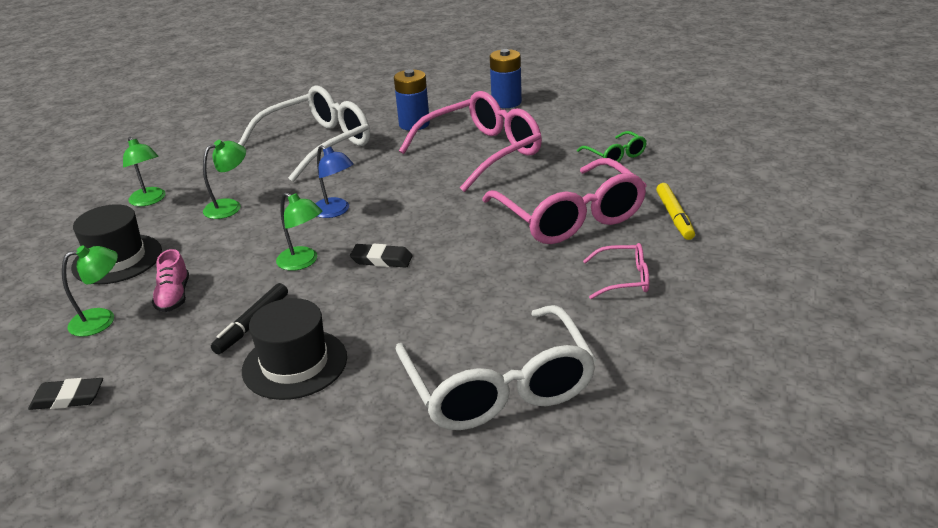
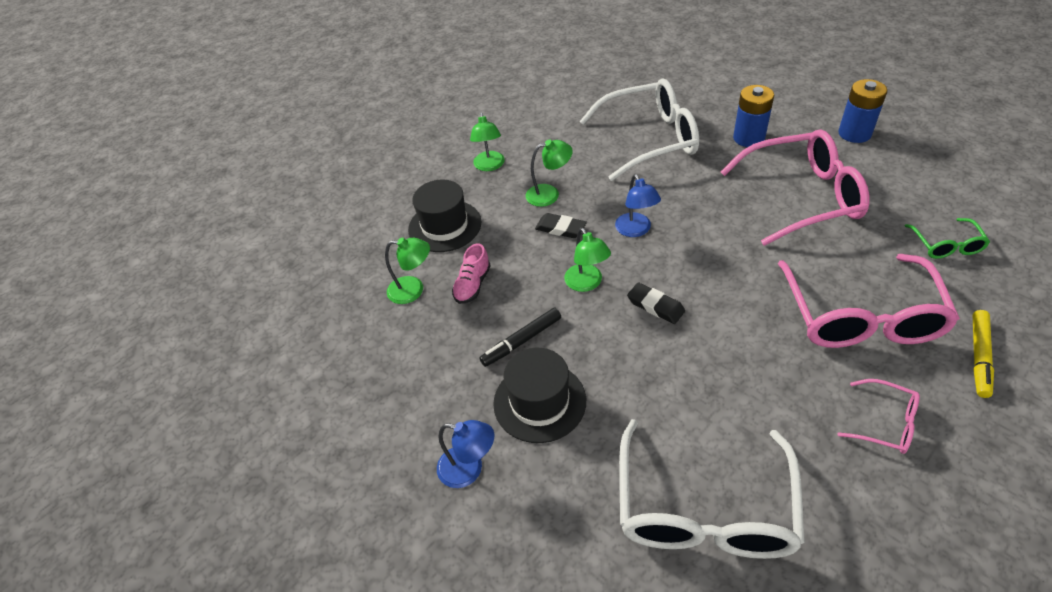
camera: 30 degrees right, 15 degrees up
(68, 398) = (365, 365): black eraser -> black eraser (560, 228)
(240, 441) = (469, 469): none -> blue lamp

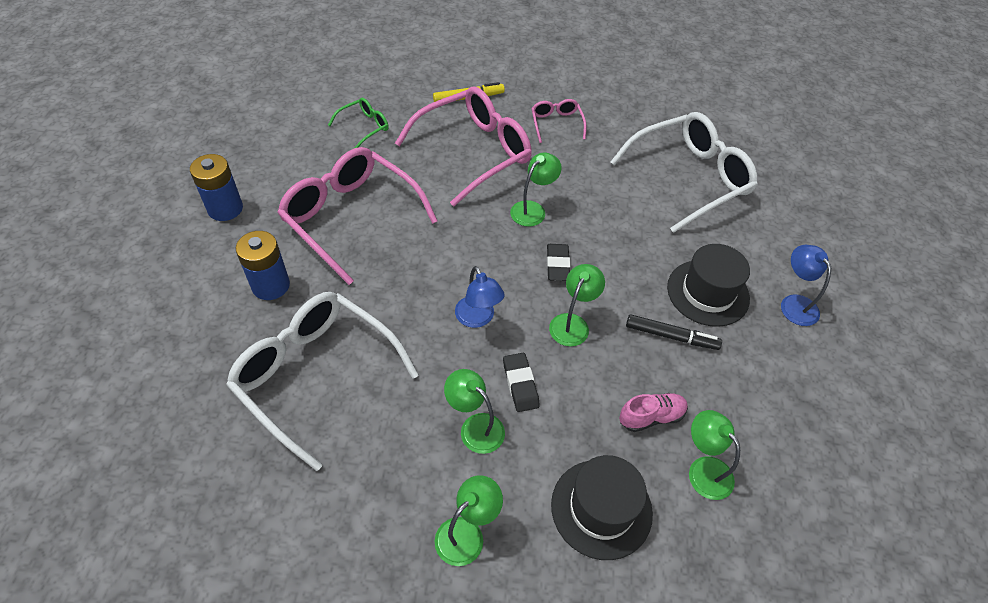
camera: 135 degrees left, 5 degrees up
(636, 230) = (478, 318): blue lamp -> blue lamp turned 120 degrees clockwise
(740, 323) = (533, 209): none -> green lamp

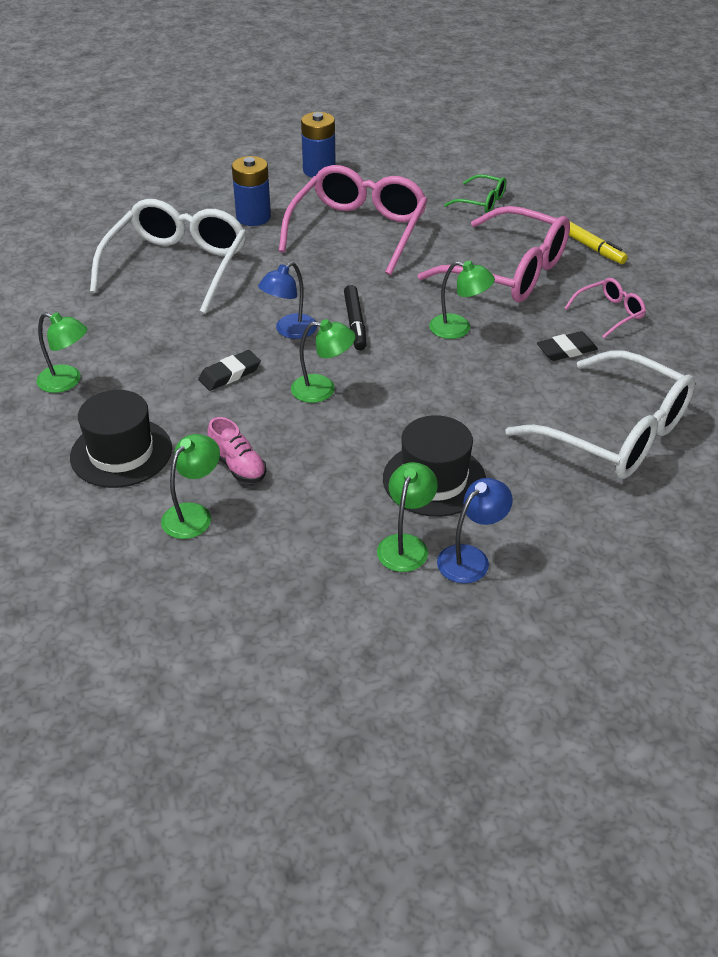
camera: 70 degrees right, 10 degrees down
(475, 427) = (170, 360): green lamp -> green lamp (406, 544)
(557, 265) = (393, 363): black eraser -> black eraser (566, 350)
(671, 336) = (350, 462): black marker -> black marker (355, 323)

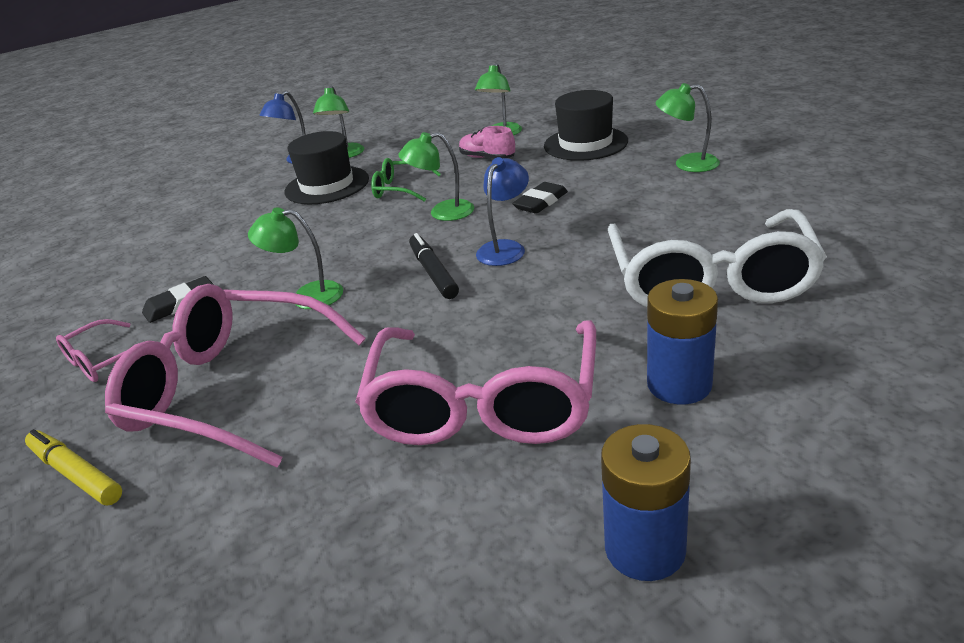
camera: 170 degrees right, 10 degrees down
(482, 202) = (257, 542): green glasses -> green glasses (400, 189)
(616, 433) = (159, 245): white glasses -> none

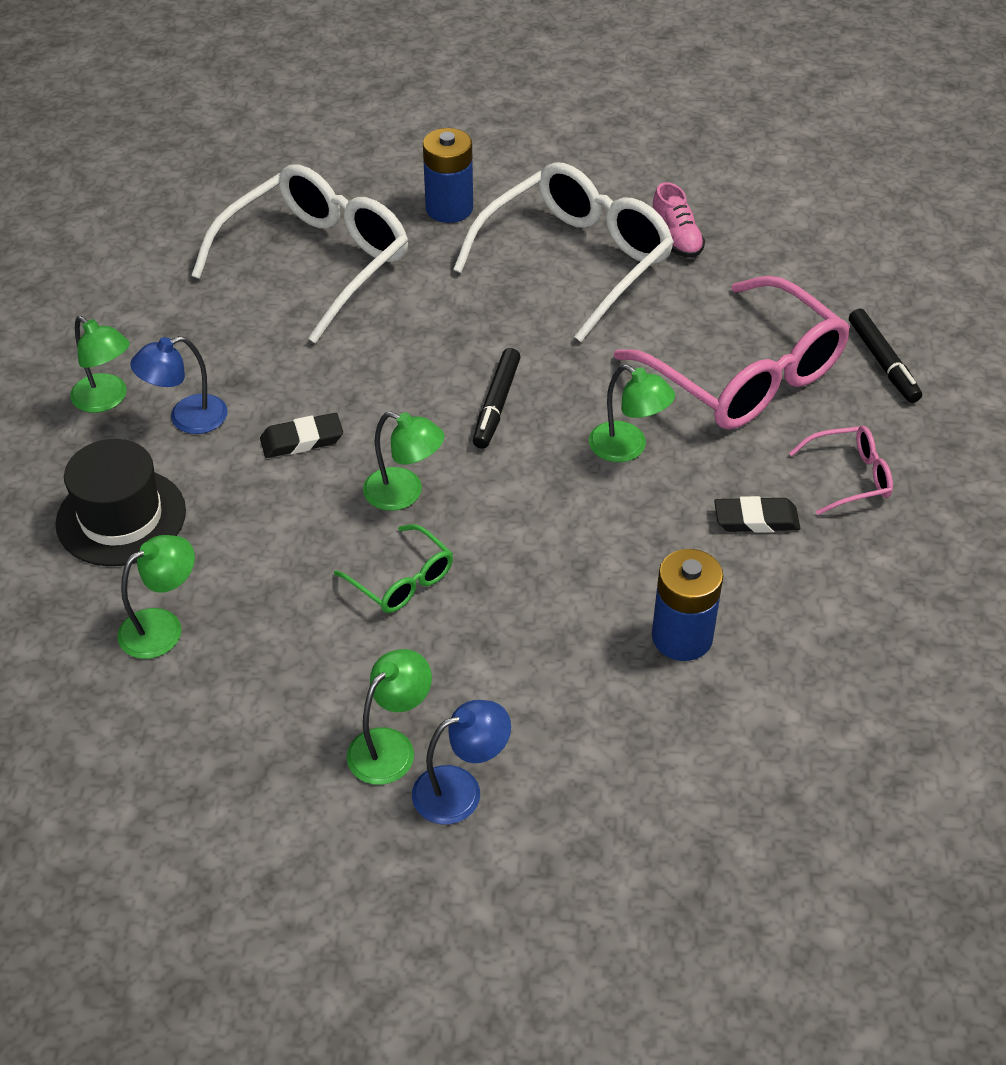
camera: 150 degrees left, 15 degrees up
(75, 474) = (883, 362): yellow marker -> black marker
(327, 185) = (475, 665): black hat -> none
(483, 405) = (576, 260): pink glasses -> white glasses
(487, 158) = (246, 575): pink shoe -> pink shoe (676, 239)
(505, 248) = (407, 395): blue lamp -> blue lamp (187, 419)
(645, 549) = (573, 152): blue battery -> blue battery (682, 637)

